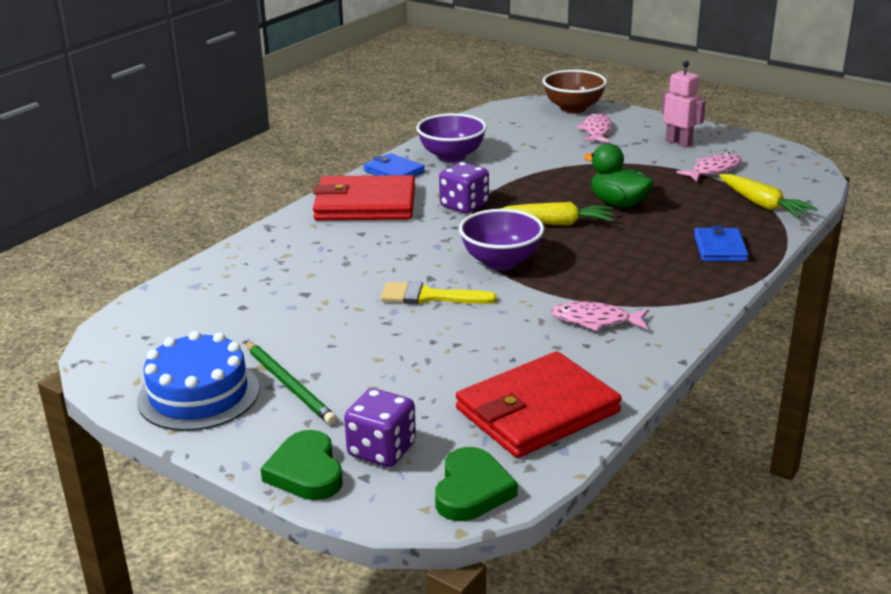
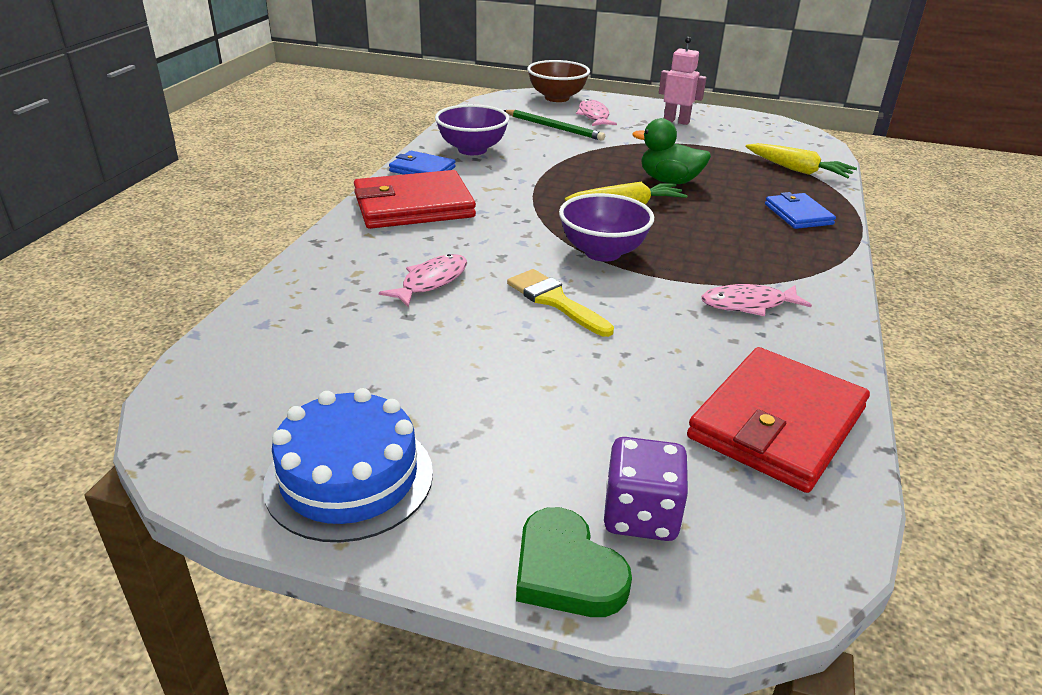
camera: 20 degrees left, 5 degrees up
(289, 385) = (463, 442): green pencil -> green pencil (554, 127)
(429, 296) = (555, 301): yellow brush -> yellow brush turned 60 degrees clockwise
(464, 205) = (520, 197): purple dice -> none
(472, 490) = (791, 552): green heart -> none
(713, 170) = (727, 143): pink fish -> pink fish (431, 282)

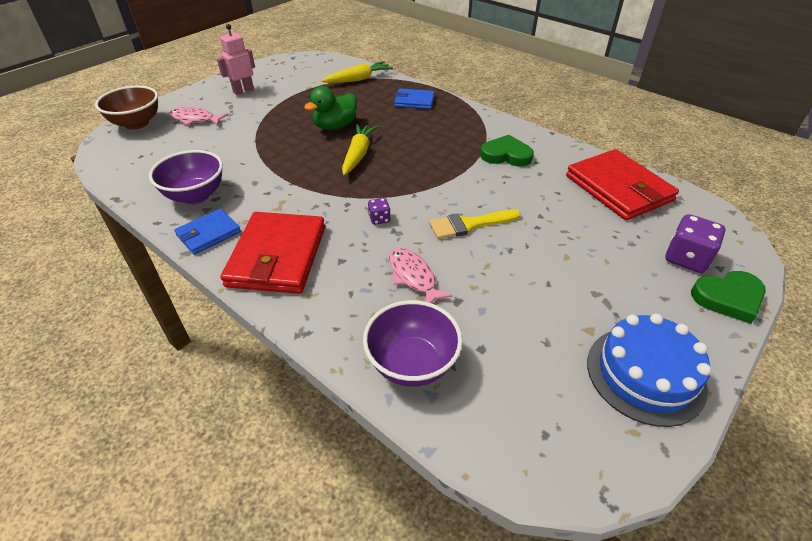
camera: 65 degrees left, 10 degrees up
(515, 243) = (379, 219): none -> purple dice
(554, 127) = (196, 143): green pencil -> none
(602, 252) = (416, 185): purple bowl -> purple bowl (412, 364)
(748, 304) = (506, 155): pink fish -> green heart

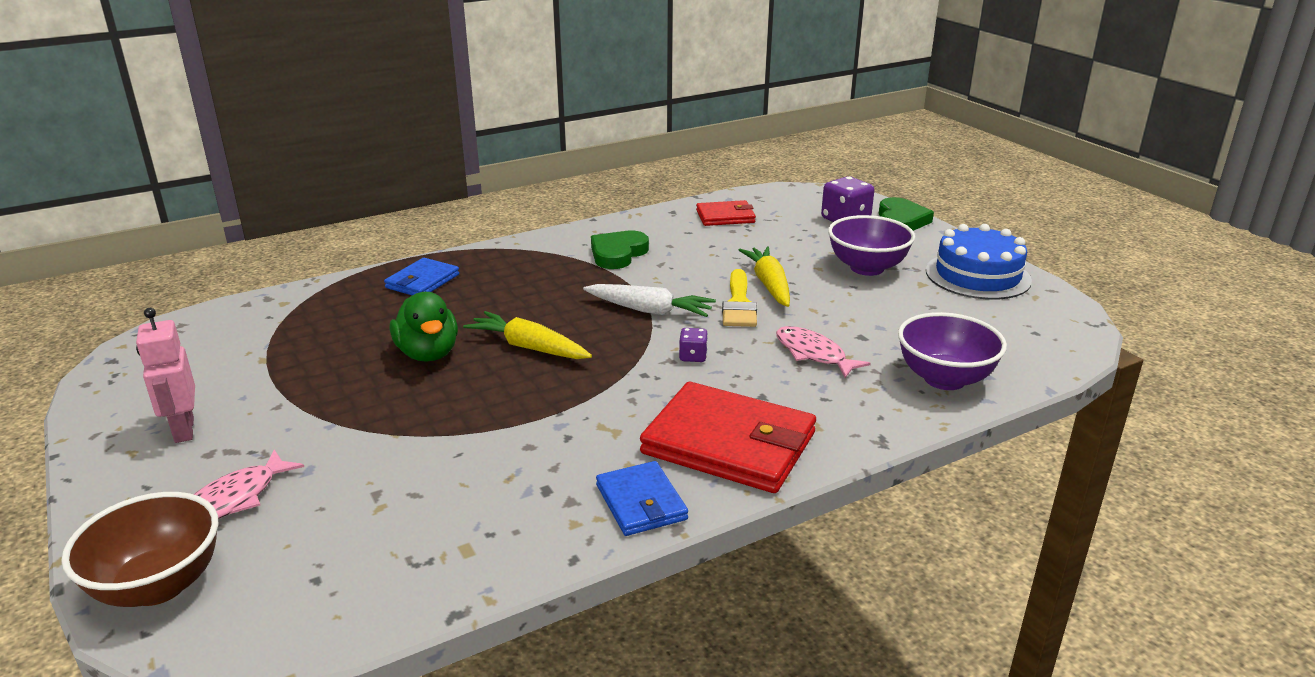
camera: 70 degrees left, 15 degrees down
(195, 195) = (521, 511): purple bowl -> purple bowl (867, 268)
(359, 79) = (295, 311): yellow carrot -> yellow carrot (769, 284)
(413, 277) = (813, 354): pink fish -> pink fish turned 60 degrees clockwise
(432, 187) = (650, 311): none -> white carrot
(618, 188) = (725, 216): red wallet -> red wallet, size x0.55

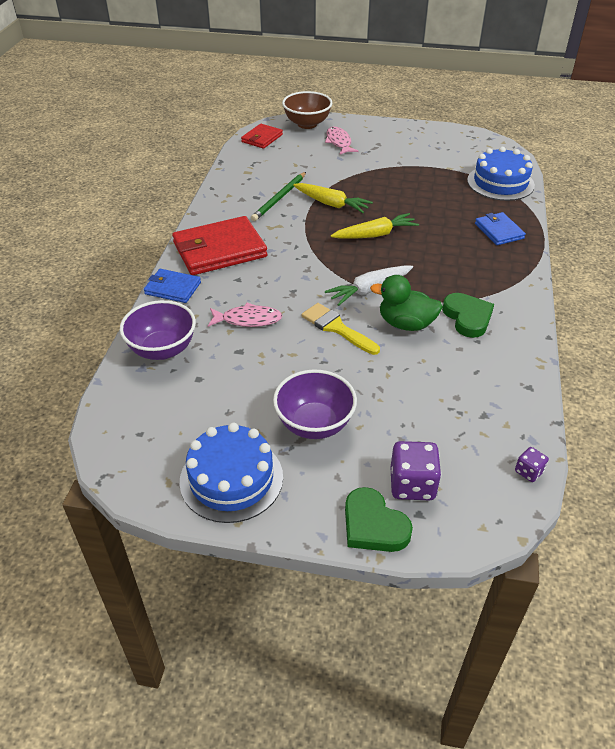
camera: 130 degrees right, 15 degrees up
(183, 430) = (403, 142): pink robot -> none
(281, 312) = (500, 183): none -> blue cake
(428, 354) = (404, 206): green duck -> green duck (406, 324)
(523, 464) = (279, 198): none -> green pencil
(641, 502) = (218, 212): blue wallet -> blue wallet (173, 288)
(693, 356) = (300, 278): purple dice -> purple dice (528, 471)
(725, 216) = (490, 411): red wallet -> red wallet (262, 138)
(769, 284) = (346, 357): yellow carrot -> yellow carrot (331, 204)

